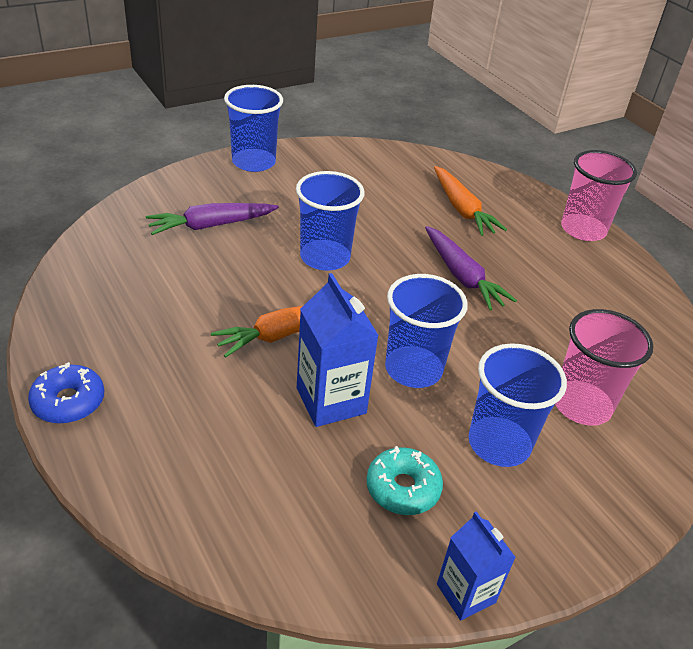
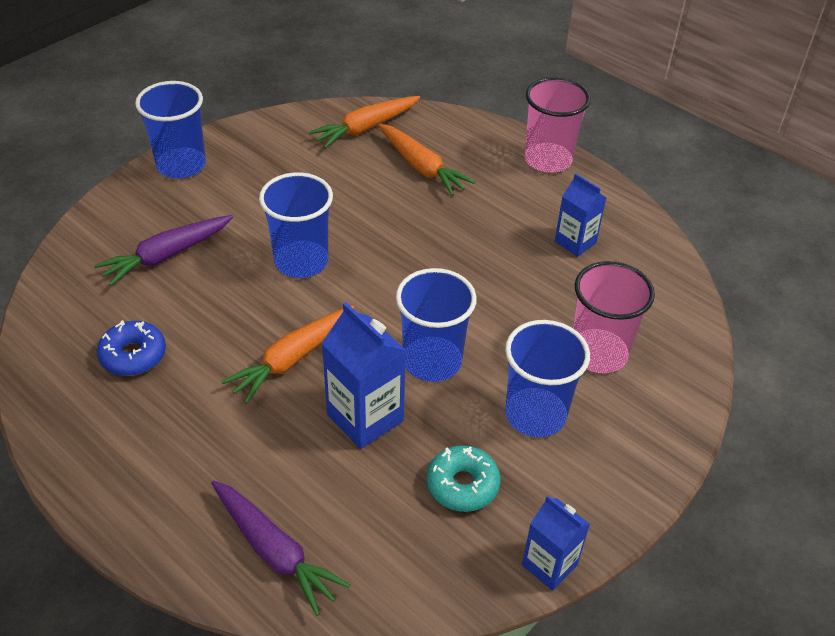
camera: 15 degrees left, 5 degrees up
(68, 402) = (104, 496): blue donut -> blue donut (133, 355)
(423, 169) = (365, 128): none -> orange carrot
(462, 276) = (446, 246): purple carrot -> purple carrot (275, 551)
(588, 303) = (575, 242): none -> blue carton

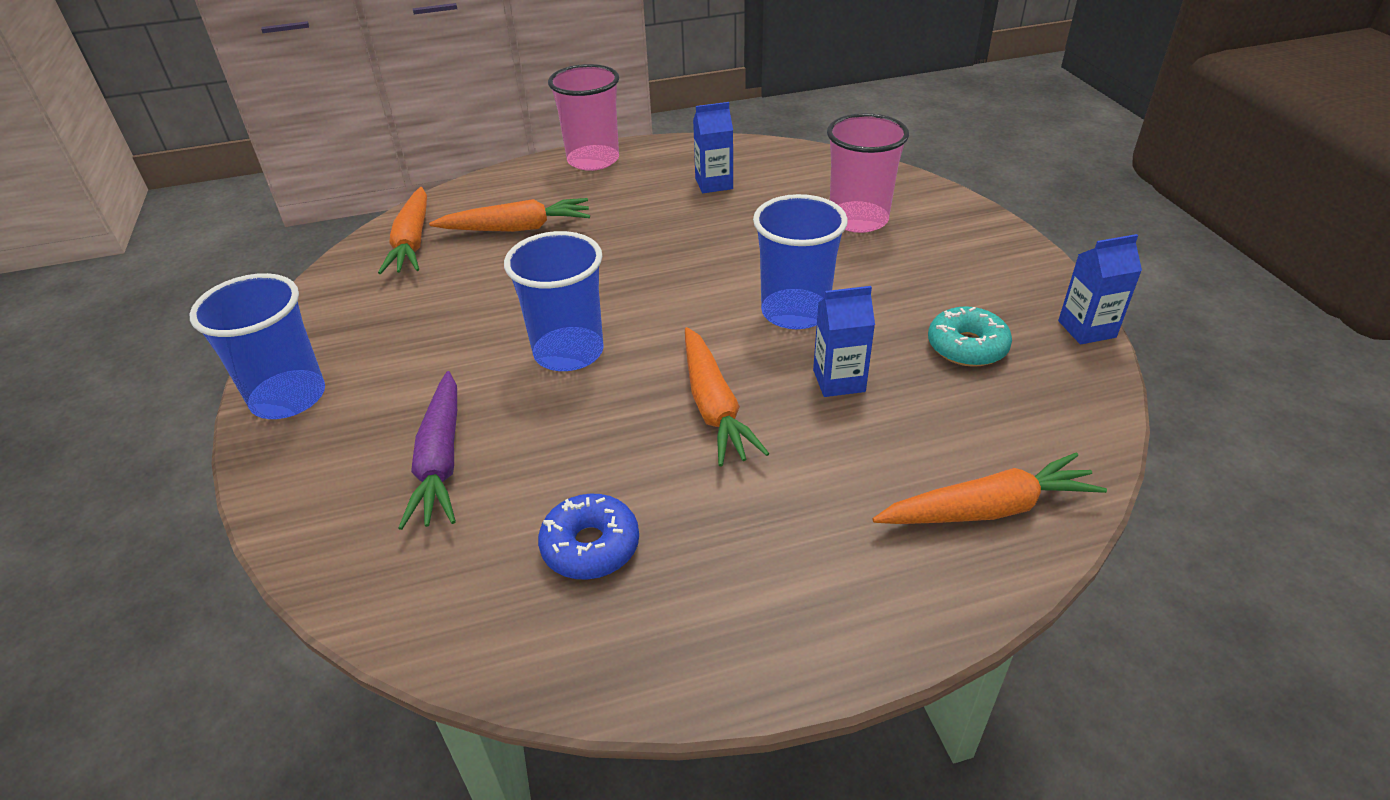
camera: 55 degrees left, 5 degrees down
(275, 551) = (988, 509): purple carrot -> orange carrot
(365, 417) = (839, 381): blue carton -> blue carton, size x0.65
(535, 414) = (907, 276): blue cup -> none

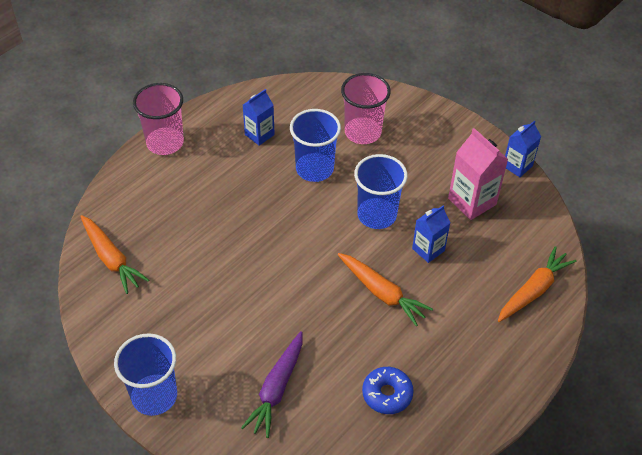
camera: 35 degrees left, 10 degrees up
(441, 460) = (276, 389): purple carrot -> purple carrot turned 60 degrees clockwise
(517, 228) = (169, 220): orange carrot -> none
(568, 352) = (281, 294): blue cup -> blue cup (314, 169)
(967, 347) = (472, 201): turquoise donut -> pink carton

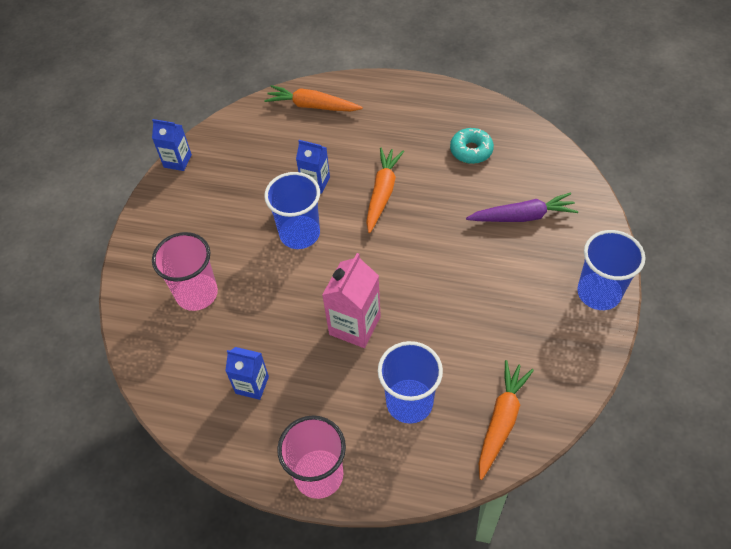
camera: 115 degrees left, 5 degrees up
(314, 169) = (272, 309): blue cup -> blue cup (409, 402)
(387, 394) = (471, 150): blue donut -> turquoise donut
(472, 201) = (240, 175): pink carton -> pink carton (354, 325)

